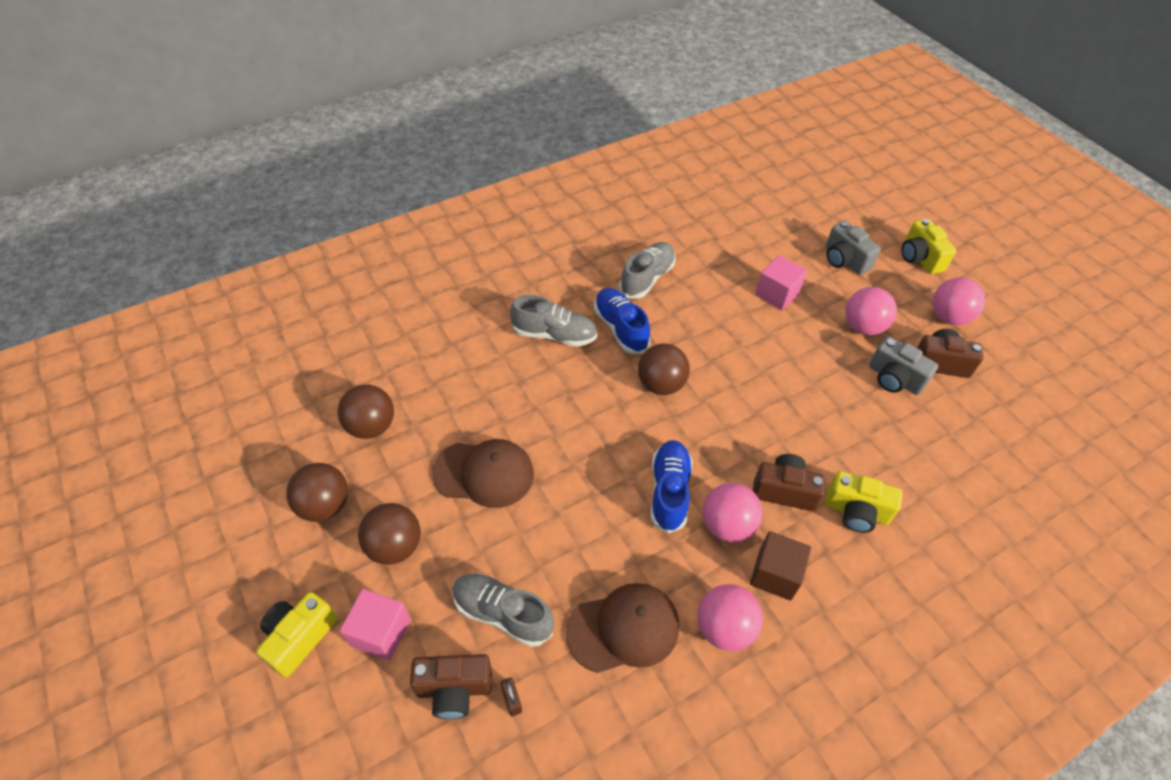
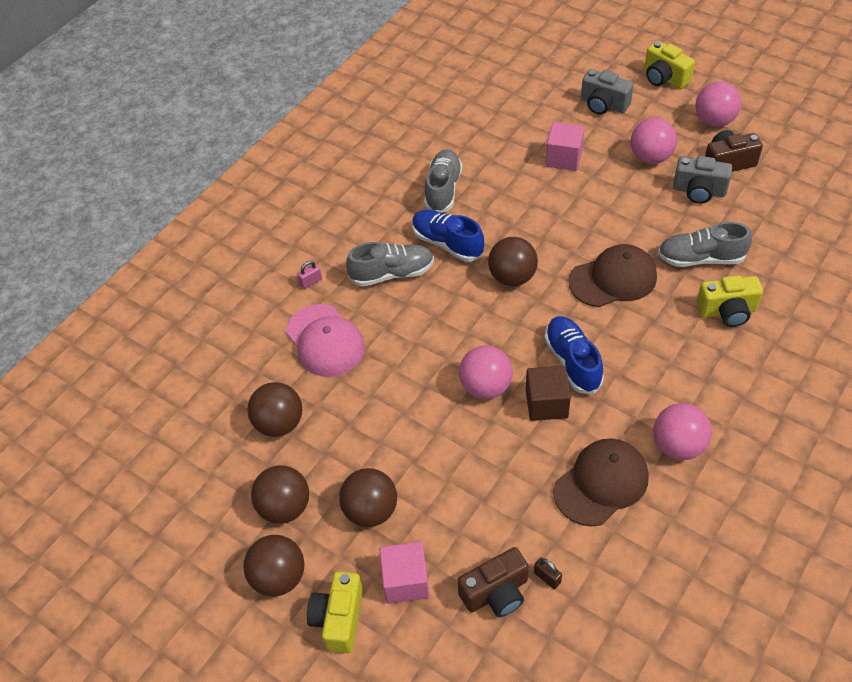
camera: 20 degrees left, 0 degrees up
(276, 569) = (279, 577): none -> brown ball
(458, 370) = (325, 341): none -> pink cap
(480, 312) = (311, 282): none -> pink padlock
(484, 474) = (408, 417): brown cap -> brown cap (613, 279)
(502, 614) = (497, 518): grey shoe -> grey shoe (700, 258)
(727, 525) = (634, 367): pink ball -> pink ball (485, 387)
(775, 574) = (693, 387): brown cube -> brown cube (546, 403)
(784, 491) = (663, 320): brown camera -> none

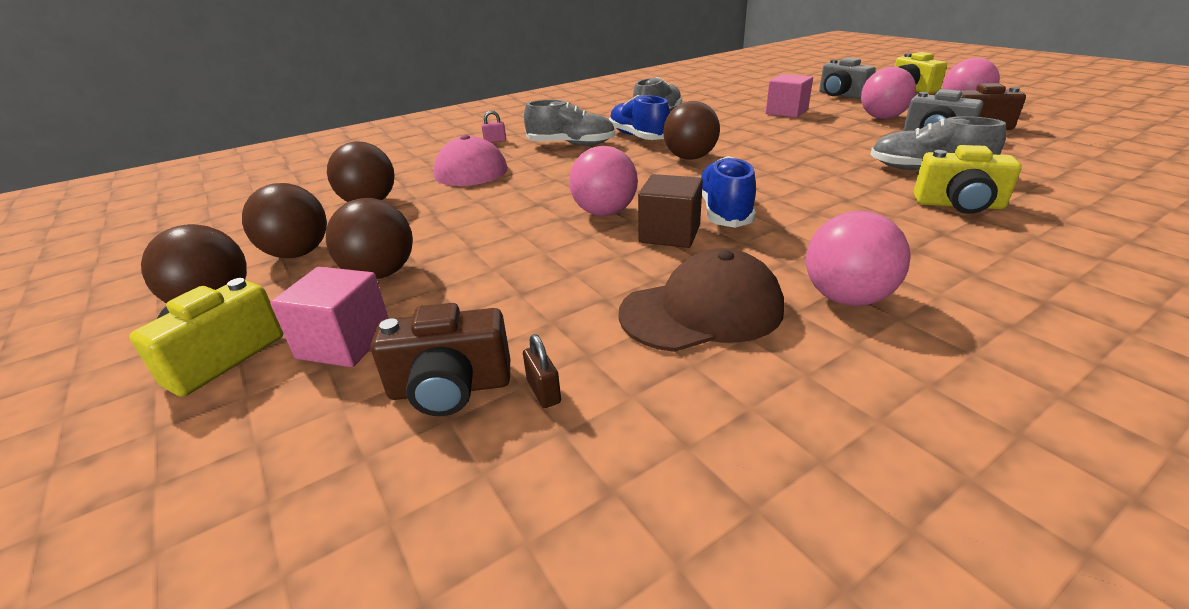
camera: 20 degrees right, 20 degrees down
(613, 279) = (807, 170): brown cap -> none

